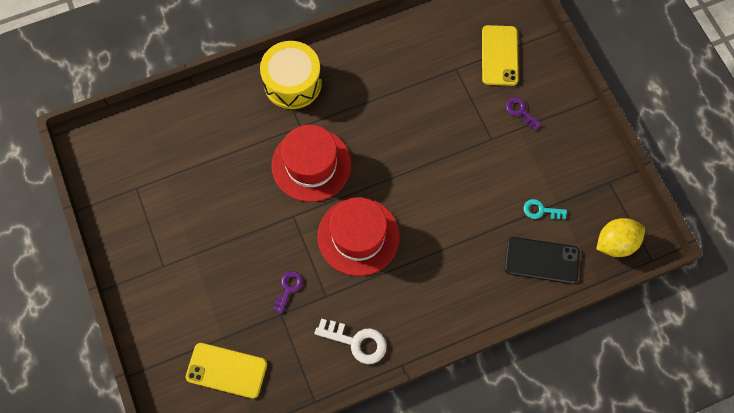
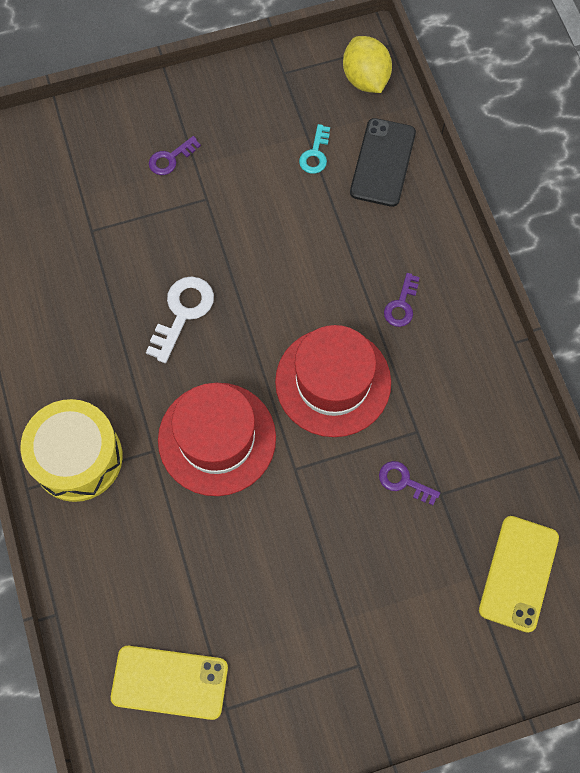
camera: 85 degrees left, 0 degrees up
(356, 342) = (482, 396): white key -> white key (183, 313)
(423, 280) = (401, 305): none -> purple key
(499, 55) = (80, 173): yellow phone -> yellow phone (169, 682)

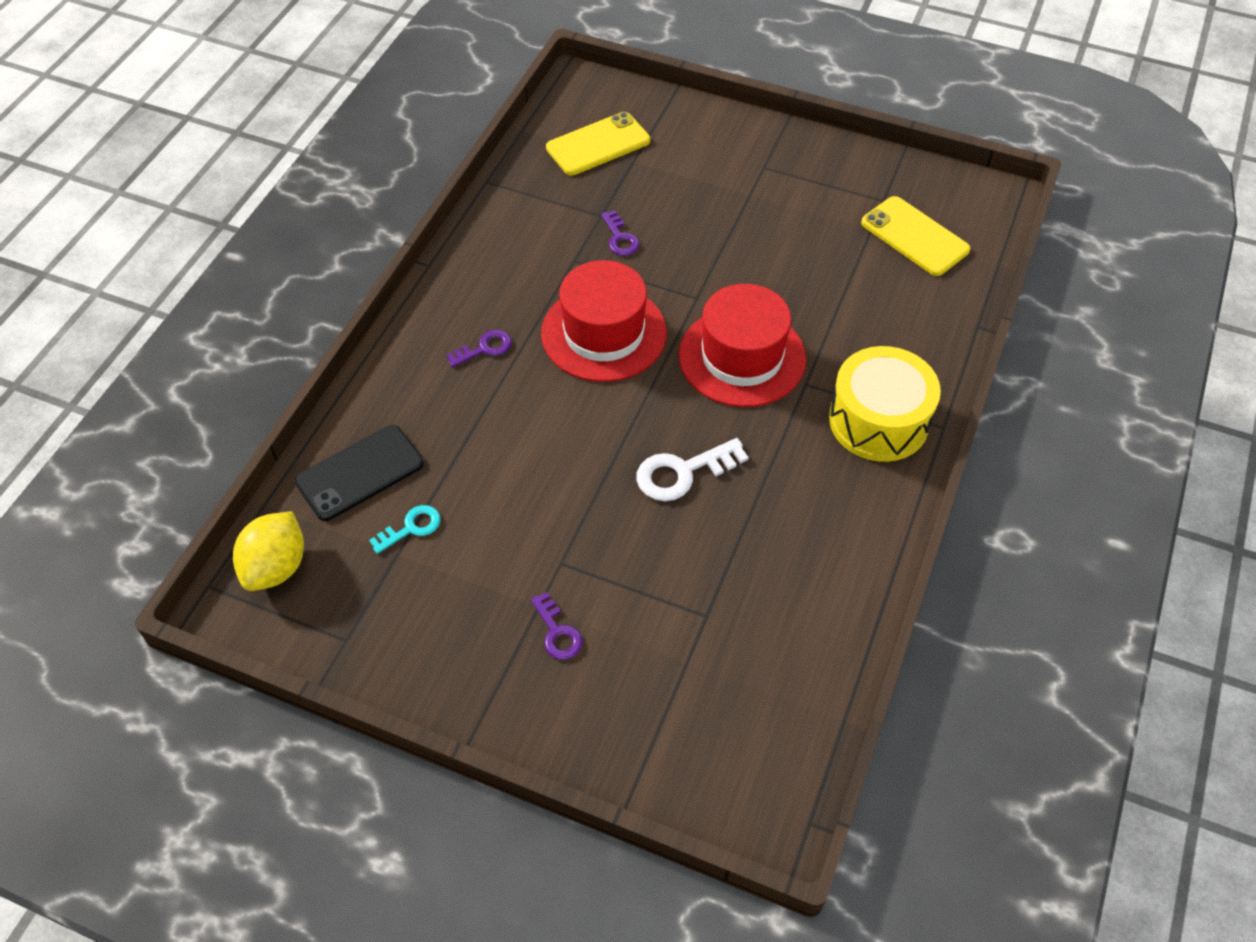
camera: 140 degrees left, 15 degrees down
(170, 158) = (557, 632): purple key -> purple key turned 60 degrees clockwise

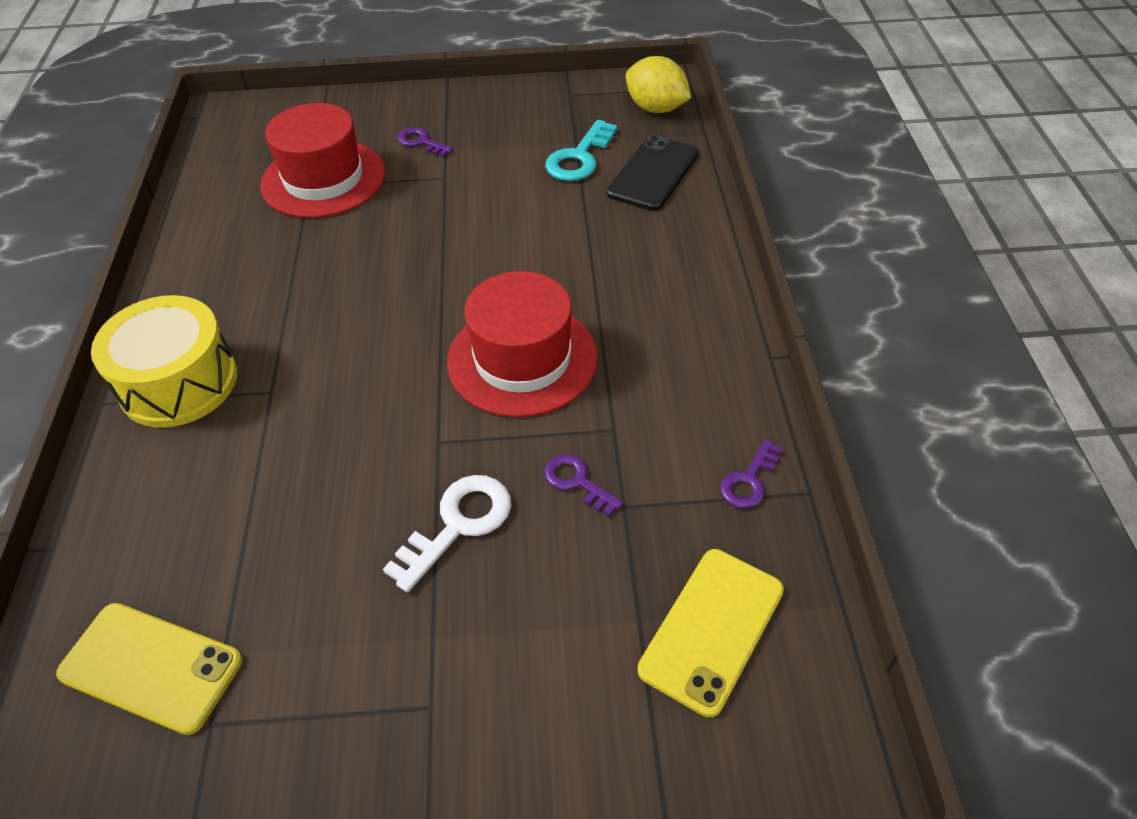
camera: 155 degrees right, 5 degrees down
(276, 567) = (656, 108): yellow lemon -> yellow lemon turned 45 degrees counterclockwise
(411, 528) = (579, 158): turquoise key -> turquoise key, size x1.61
(484, 348) = (634, 298): purple key -> purple key (749, 480)
(682, 472) = (372, 267): white key -> white key (458, 525)
(742, 357) = (354, 392): red hat -> red hat (323, 179)

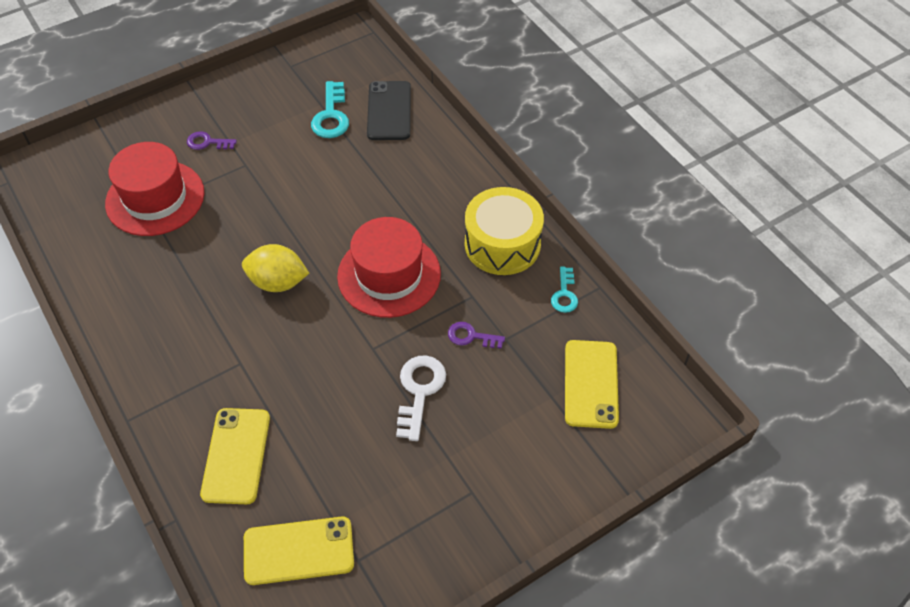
camera: 30 degrees left, 5 degrees up
(178, 382) = (171, 384): yellow drum -> yellow drum (502, 244)
(179, 501) = (236, 455): none -> yellow phone
(656, 108) = (359, 58): yellow lemon -> yellow lemon (278, 282)
(749, 480) = (564, 294): purple key -> turquoise key

